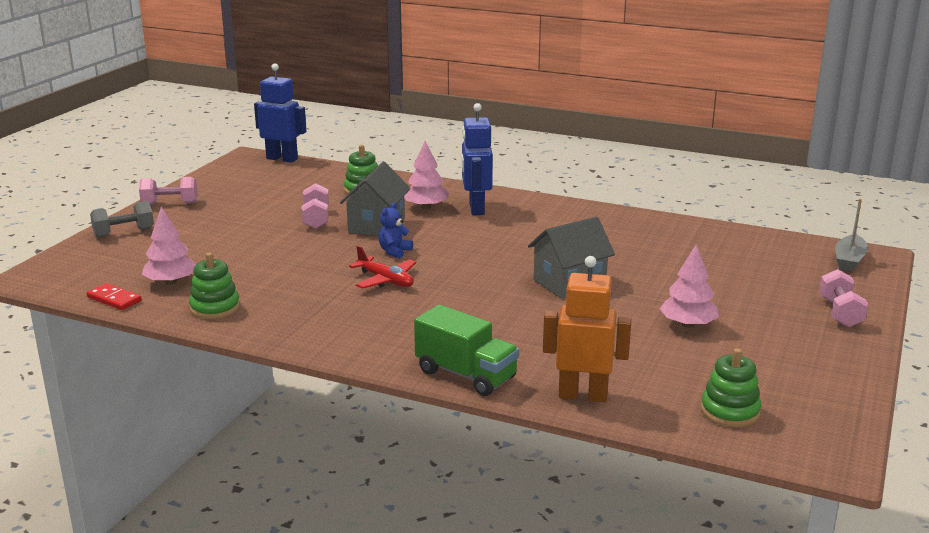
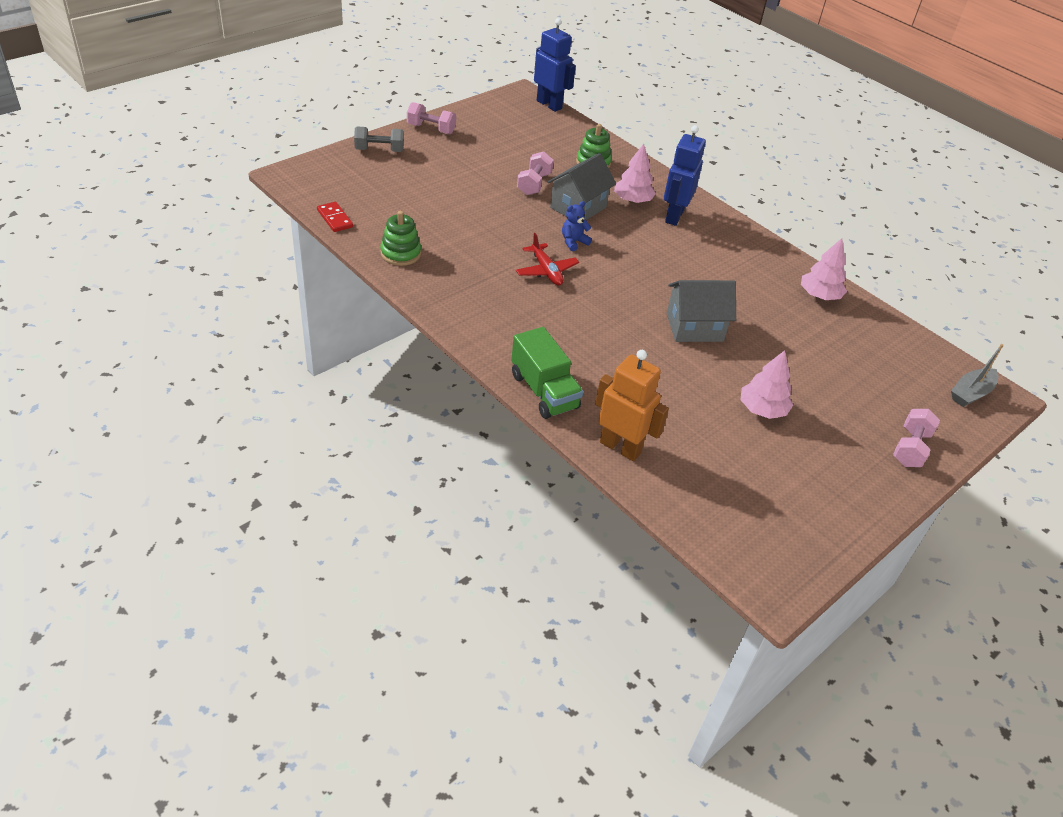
camera: 20 degrees right, 20 degrees up
(171, 282) = (384, 215): pink tree -> pink tree (819, 295)
(730, 411) = (727, 511): green stacking toy -> none

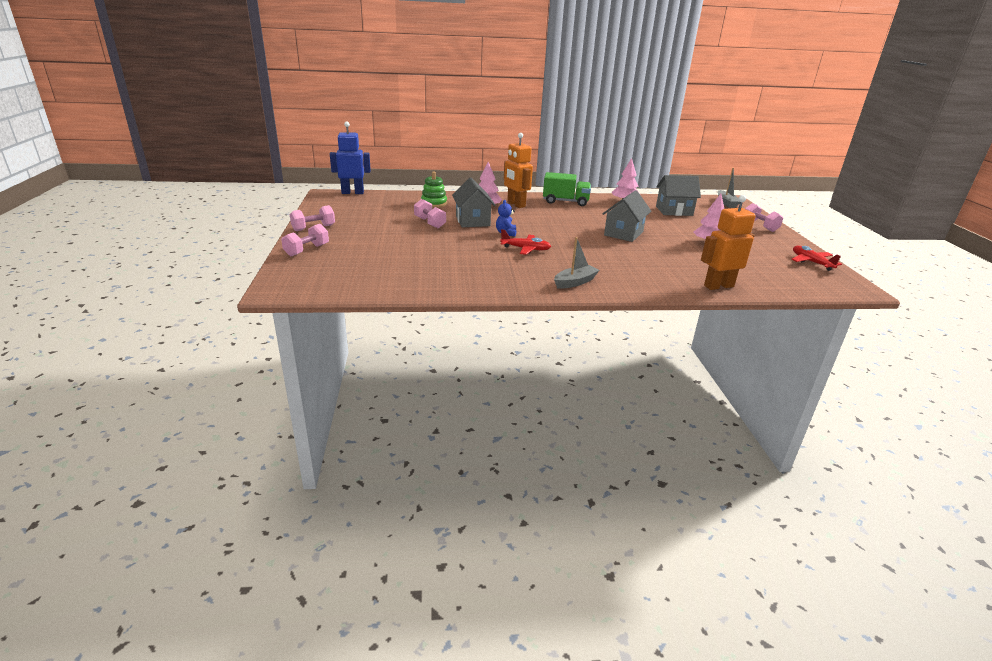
camera: 50 degrees left, 15 degrees down
(335, 218) = (366, 292): red domino -> none
(379, 150) = (307, 250): grey dumbbell -> pink dumbbell
(400, 253) = (445, 283): green stacking toy -> none
(499, 333) = (575, 282): none -> grey boat
(544, 391) = (648, 289): green truck -> green truck (565, 202)
(674, 216) = (516, 204): blue robot -> orange robot
(822, 526) = (811, 262): none -> red plane
(850, 349) = (674, 211): none -> grey house

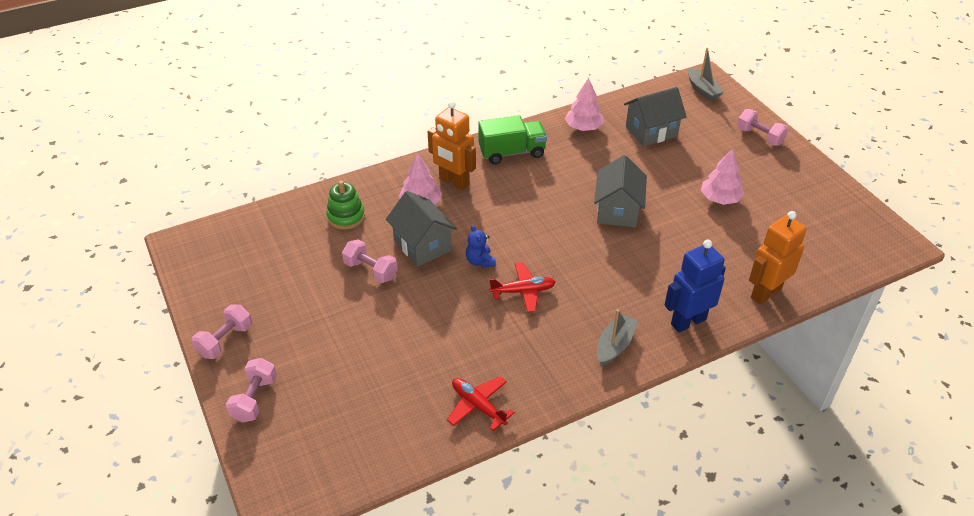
camera: 20 degrees left, 15 degrees up
(352, 192) = (215, 226): blue robot -> blue robot (688, 321)
(811, 262) = (839, 203): red plane -> red plane (478, 406)

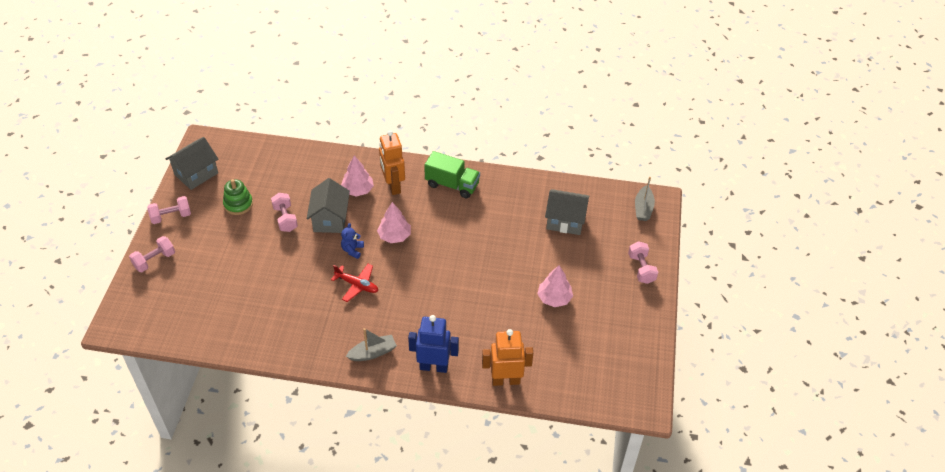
camera: 35 degrees right, 5 degrees up
(346, 217) = (306, 174): green stacking toy -> green stacking toy (238, 204)
(478, 406) = (259, 339): red plane -> none
(583, 127) = (521, 192): pink tree -> pink tree (394, 236)
(617, 210) = (475, 266): grey house -> grey house (196, 174)

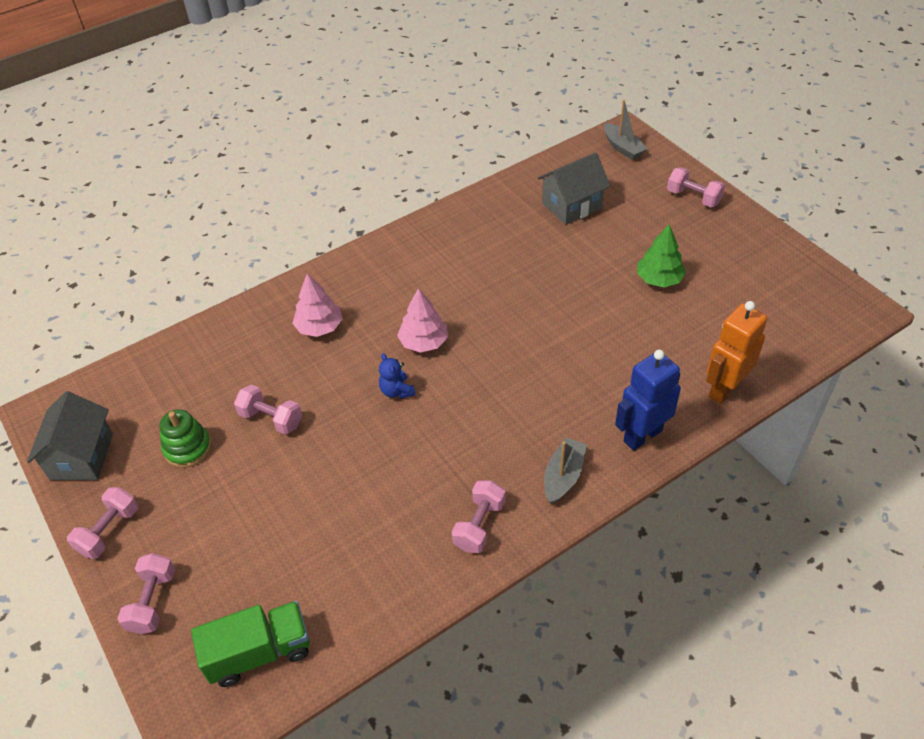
camera: 40 degrees left, 0 degrees up
(309, 341) = (479, 525): none -> pink dumbbell
(330, 219) = (328, 379): grey house -> none
(357, 285) = (451, 422): red plane -> none
(393, 186) = (354, 295): orange robot -> none
(452, 185) = (417, 250): green truck -> green truck (259, 652)
(554, 298) = (659, 279): pink tree -> green tree

